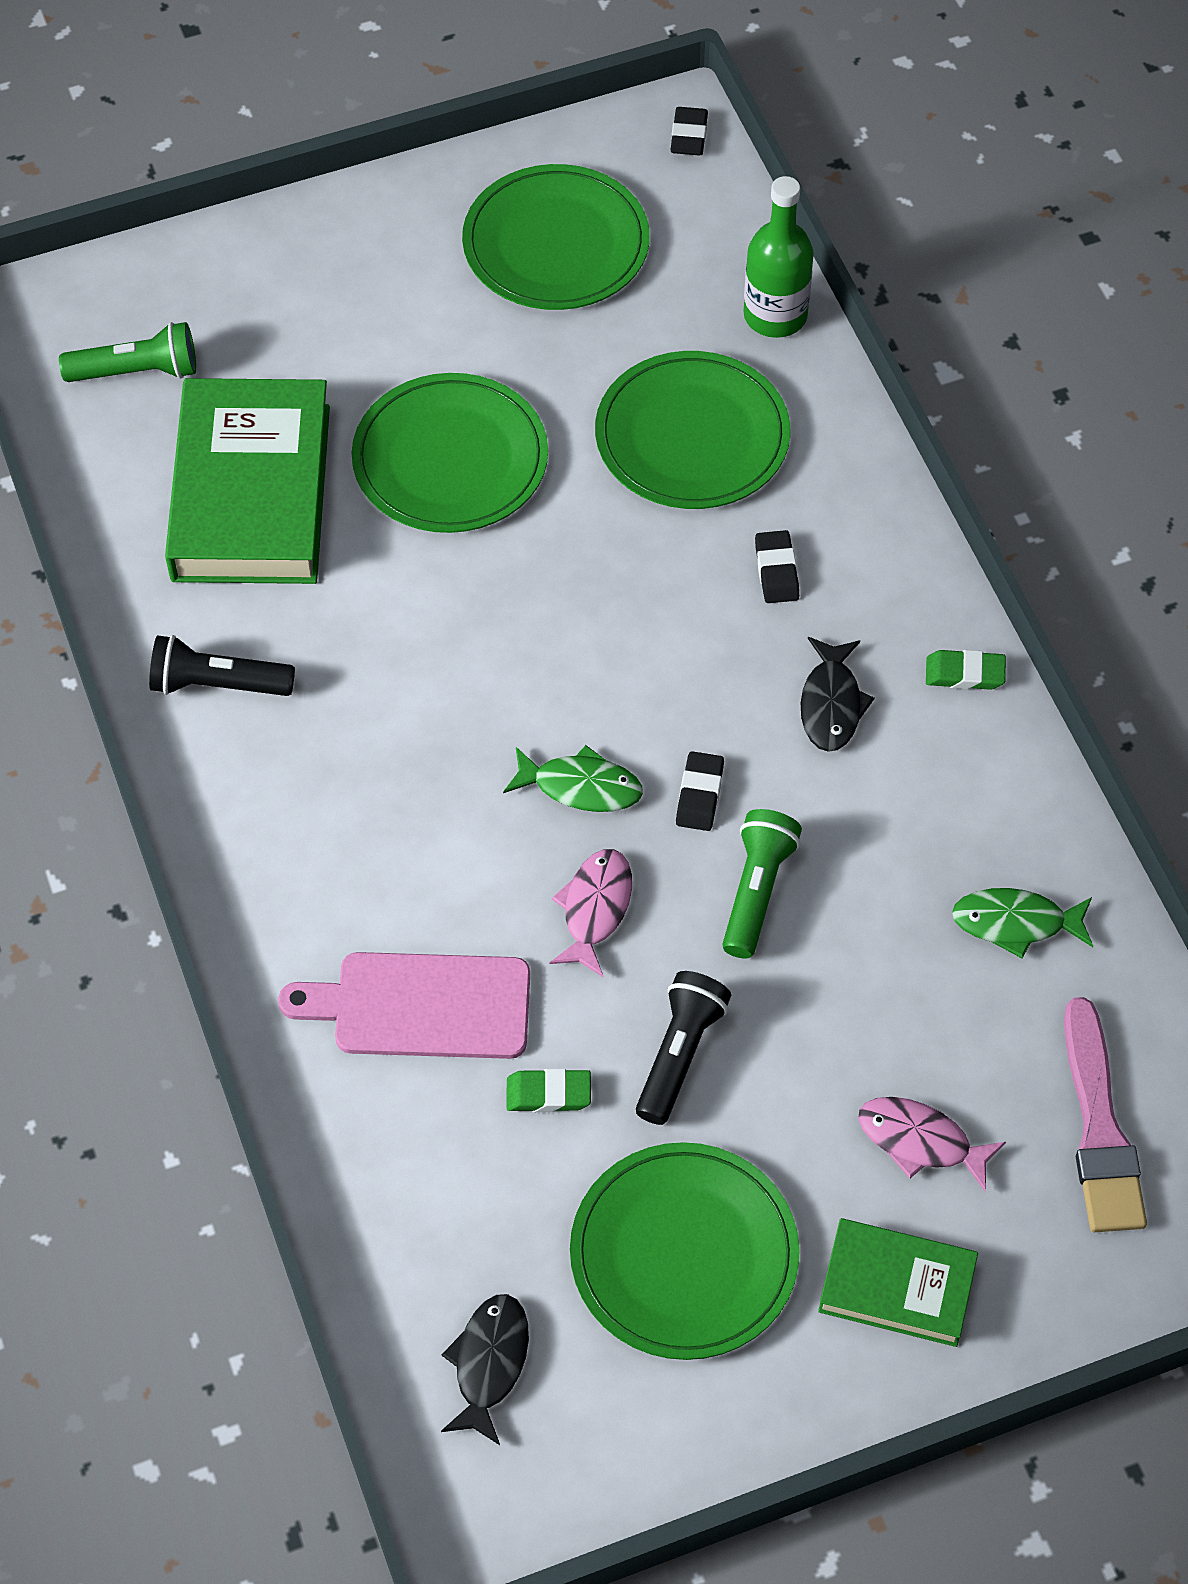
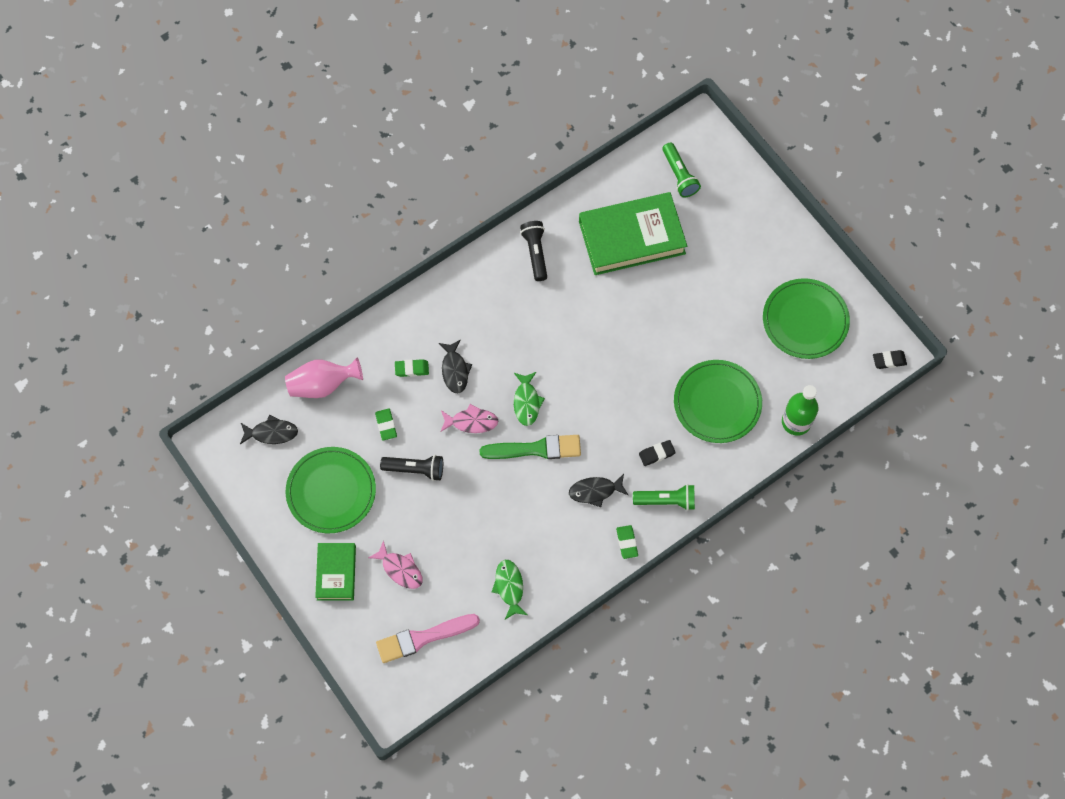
camera: 75 degrees right, 10 degrees up
(397, 1215) = (322, 385): none -> pink vase
(421, 1006) = (412, 369): pink cutting board -> green eraser
(450, 459) = (673, 309): green plate -> none
(455, 915) = (455, 370): none -> black fish
(699, 795) = (536, 449): black eraser -> green brush
(756, 891) = (496, 481): green flashlight -> green flashlight (666, 500)
(920, 1141) = (400, 569): pink fish -> pink fish turned 120 degrees clockwise

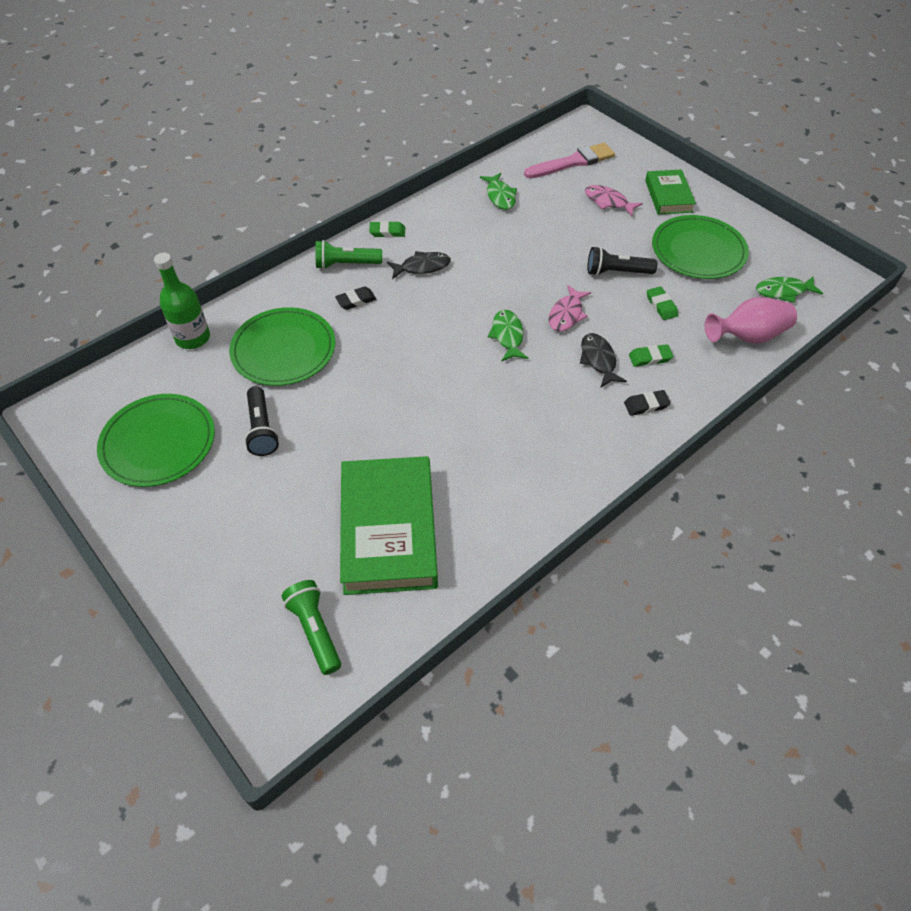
camera: 175 degrees right, 15 degrees down
(272, 433) = (783, 291): black fish -> green fish
(471, 422) = (566, 314): pink fish -> pink fish turned 60 degrees counterclockwise
(535, 253) = (524, 499): black flashlight -> black flashlight (262, 429)
(536, 449) = (490, 296): green brush -> none
(627, 542) = (387, 232): green eraser -> green eraser turned 75 degrees counterclockwise
(632, 237) = (388, 530): green book -> green book turned 75 degrees counterclockwise
(889, 360) = (61, 405): black eraser -> black eraser (646, 405)

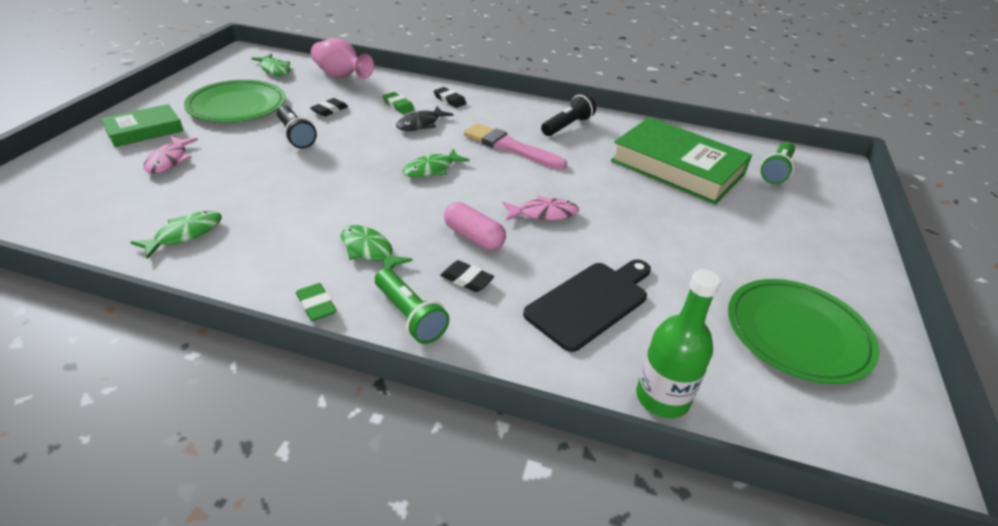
camera: 125 degrees left, 15 degrees down
(262, 429) = (691, 267): black flashlight -> black flashlight (567, 126)
(283, 349) = (591, 302): green plate -> black cutting board
(388, 530) = (677, 167): green book -> green book turned 75 degrees clockwise
(397, 322) = (473, 237): none -> pink capsule
(422, 267) = (369, 250): black fish -> green fish
(566, 314) = (377, 147): pink fish -> pink fish (544, 214)
(572, 162) = (80, 199): pink brush -> pink brush (510, 147)
(661, 305) = (329, 110): green eraser -> black eraser

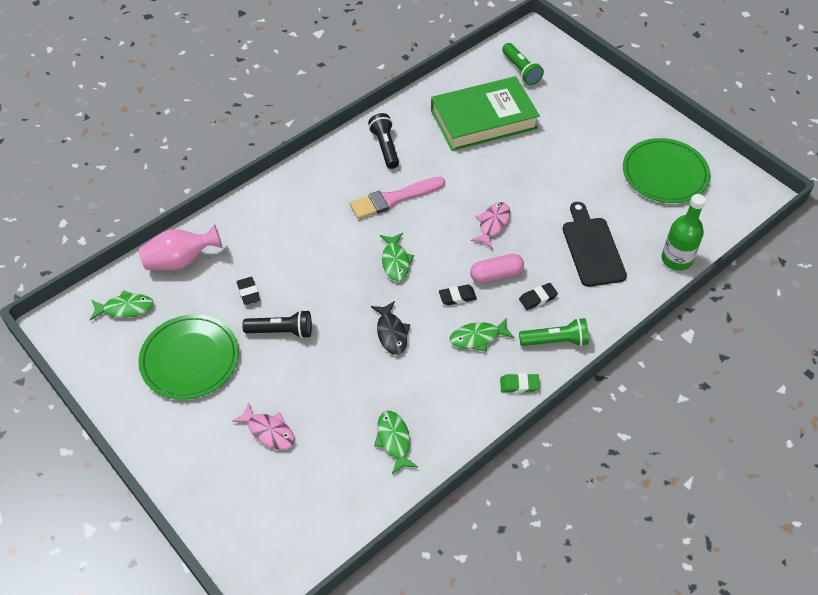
camera: 55 degrees left, 15 degrees up
(144, 130) = (195, 441): green book -> none
(398, 106) = (274, 240): green eraser -> none
(421, 124) = (318, 239): black fish -> black fish (391, 333)
(449, 100) = (288, 201): black eraser -> black eraser (457, 297)

